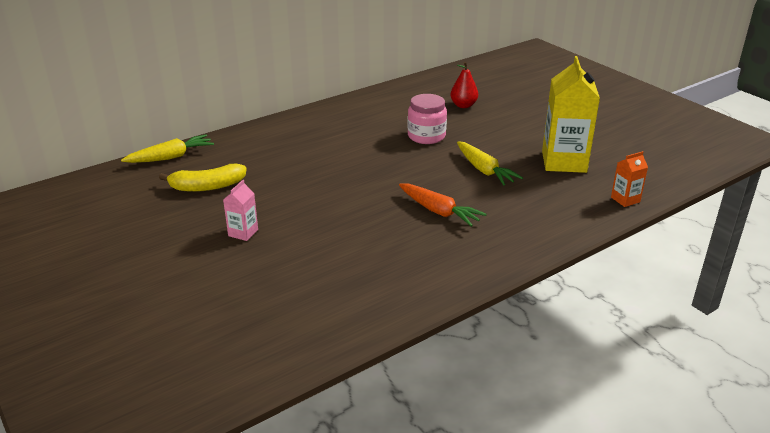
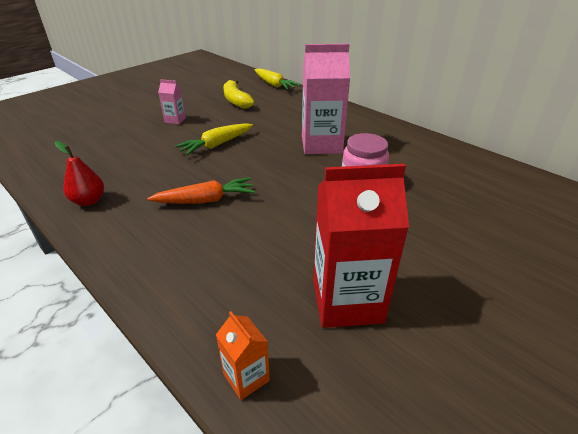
camera: 80 degrees right, 5 degrees up
(353, 145) = (321, 144): none -> pink carton
(439, 211) = (205, 200): orange carrot -> orange carrot turned 135 degrees counterclockwise
(463, 105) = (461, 202): red pear -> red pear (89, 201)
(484, 170) = (298, 226): yellow carrot -> yellow carrot (216, 145)
(564, 162) = (347, 300): yellow carton -> red carton

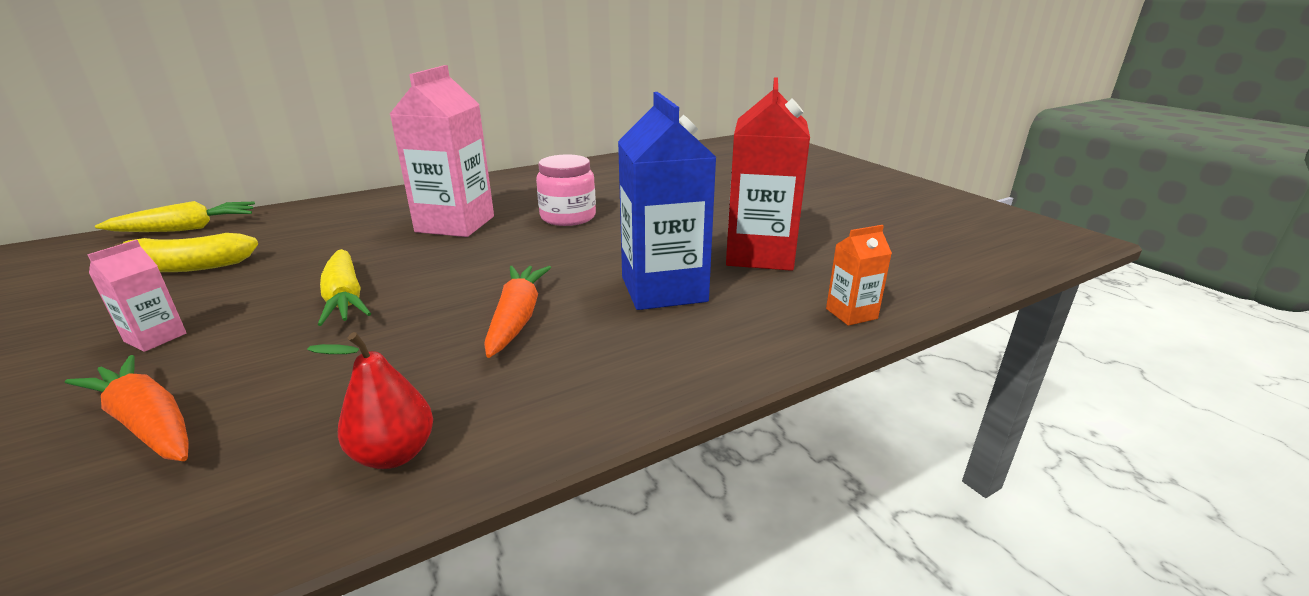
camera: 75 degrees left, 10 degrees down
(117, 143) = (148, 423): none -> orange carrot
(259, 251) = (663, 289): none -> blue carton

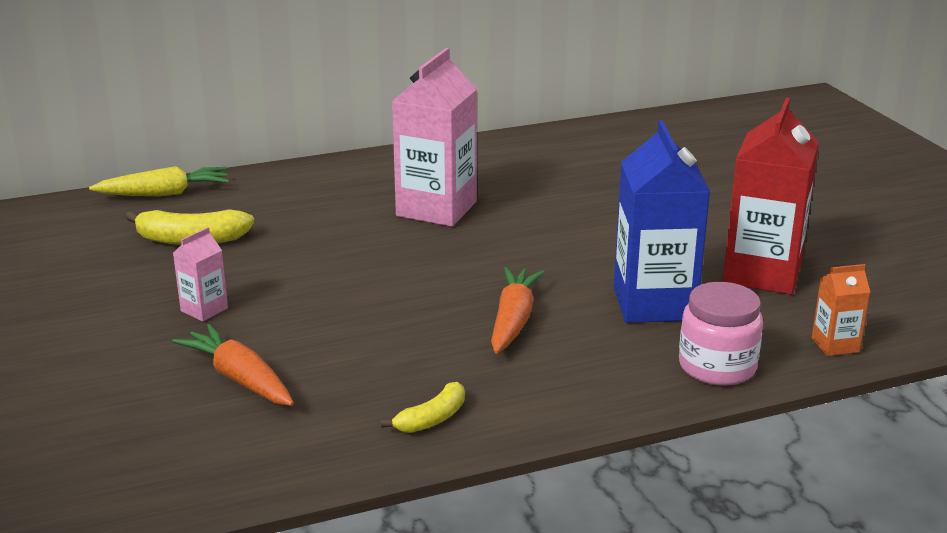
camera: 10 degrees right, 0 degrees up
(345, 298) = (351, 286): yellow carrot -> none
(394, 454) = (432, 419): red pear -> yellow banana
(568, 217) = (557, 209): pink jar -> pink jar (717, 367)

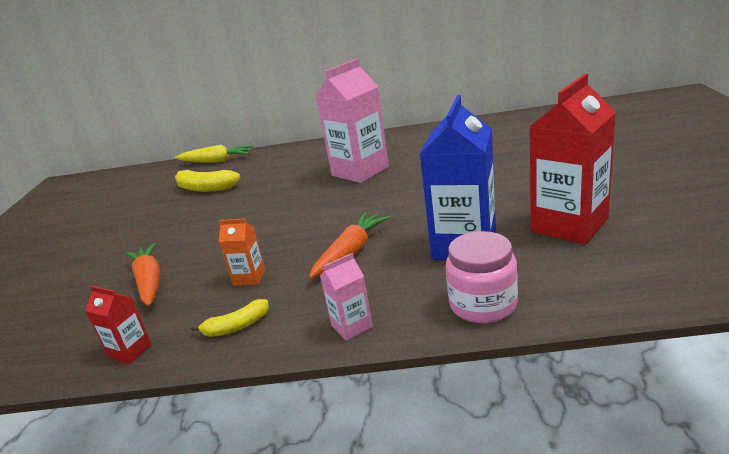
camera: 25 degrees right, 0 degrees up
(204, 309) = (173, 232): pink carton -> pink carton (352, 326)
(305, 462) = (130, 351): none -> red carton
(835, 345) = (603, 293): orange carton -> orange carton (249, 277)

